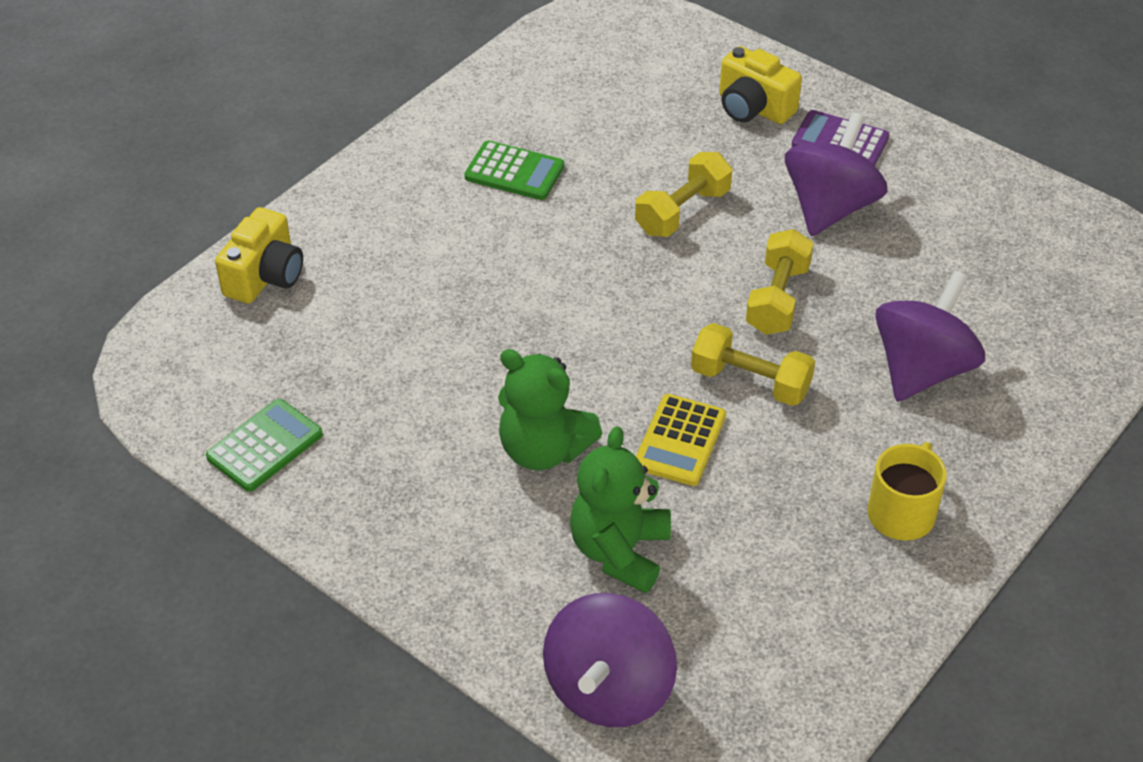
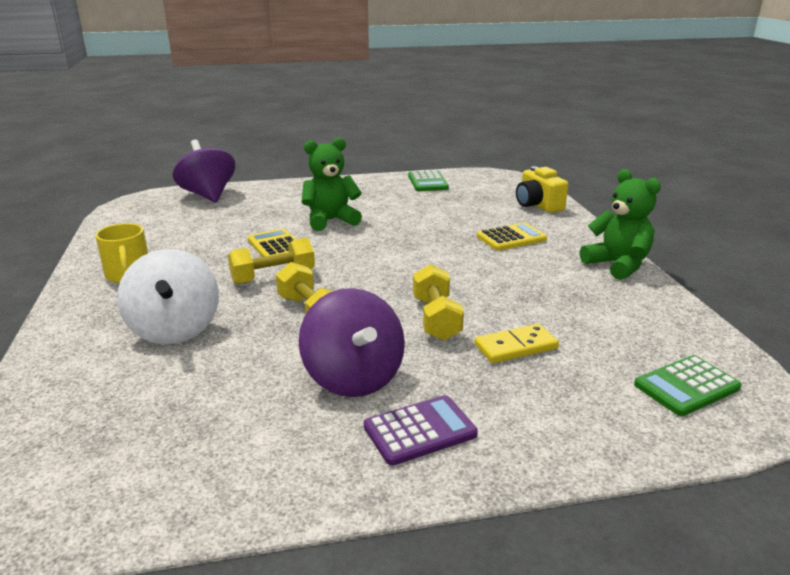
camera: 130 degrees right, 20 degrees down
(419, 250) = (511, 238): none -> yellow calculator
(514, 172) = (552, 283): green calculator -> green calculator (686, 386)
(619, 551) = (253, 215): green teddy bear -> green teddy bear (617, 265)
(671, 144) = (516, 347): none -> yellow domino
(753, 108) = (521, 409): yellow camera -> none
(922, 369) = (175, 329): purple spinning top -> white spinning top

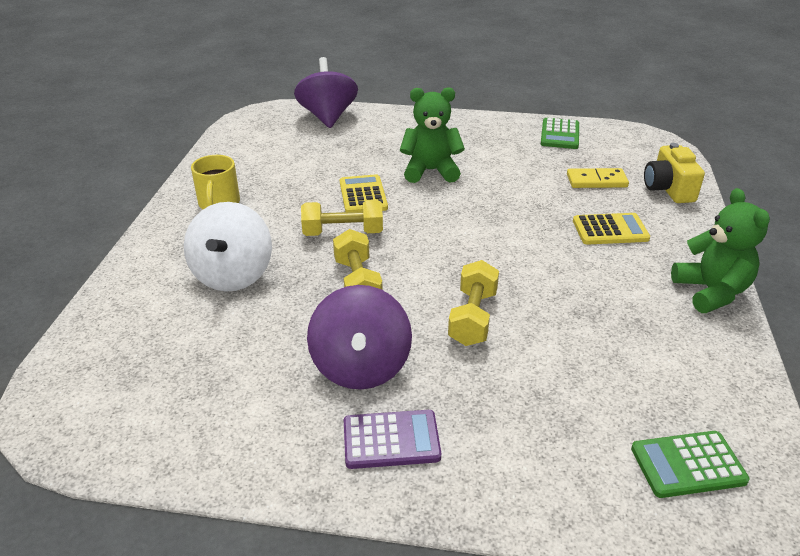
camera: 20 degrees right, 10 degrees up
(516, 347) = (534, 371): yellow domino -> yellow domino (596, 181)

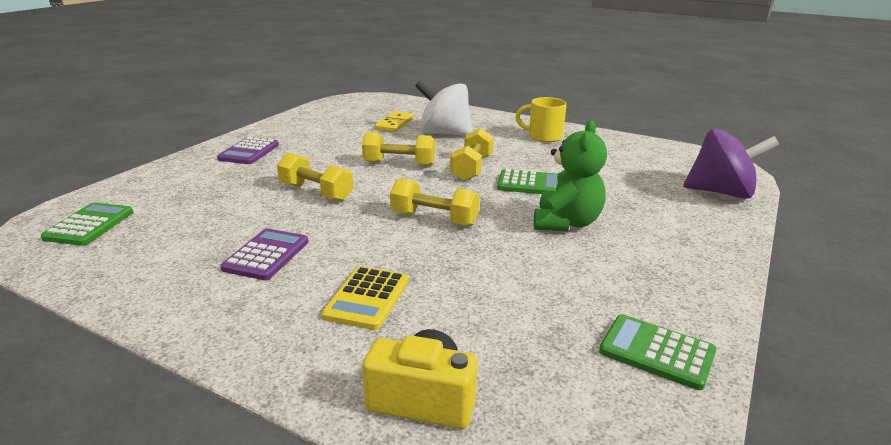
camera: 110 degrees right, 10 degrees down
(361, 367) = (314, 153): purple spinning top -> none
(363, 195) = (530, 184): yellow calculator -> green calculator
(473, 230) = (434, 219): none -> yellow dumbbell
(596, 181) = (487, 333): yellow domino -> yellow domino (394, 124)
(609, 298) = (266, 255): none -> purple calculator
(711, 292) = (198, 321): green teddy bear -> none

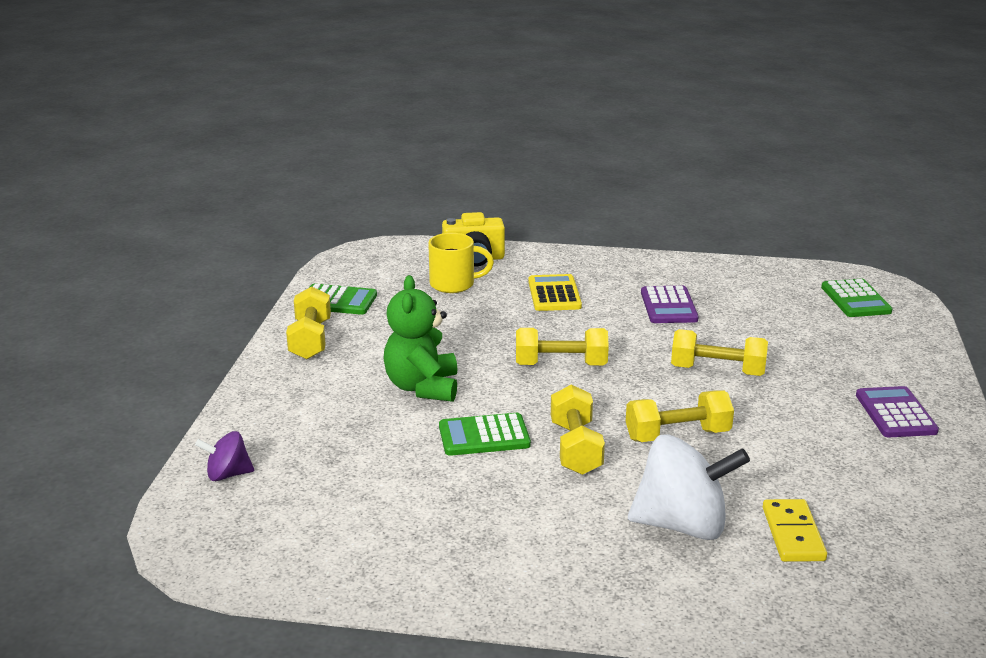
camera: 160 degrees right, 0 degrees up
(543, 137) = (509, 558): yellow mug -> yellow mug (454, 284)
(683, 294) = (310, 340): none -> yellow dumbbell
(721, 192) = (228, 474): purple spinning top -> purple spinning top, size x0.51

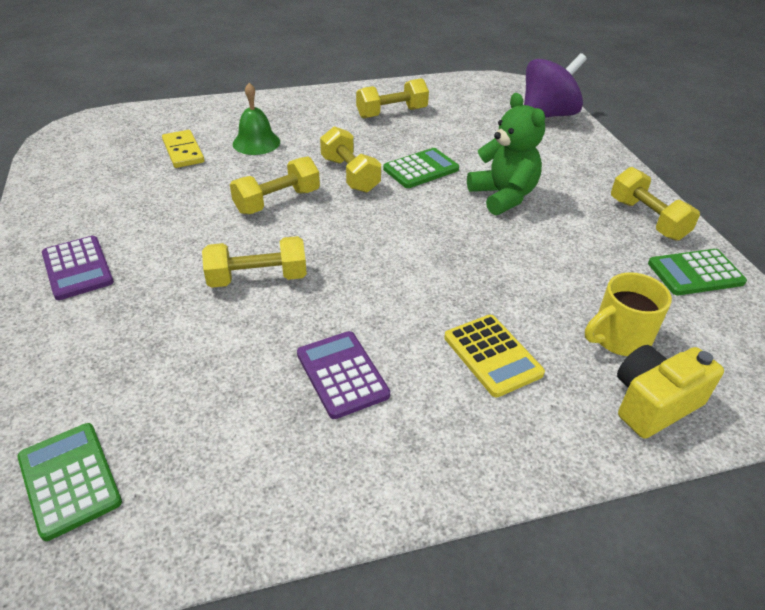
camera: 155 degrees right, 15 degrees up
(228, 474) = (547, 115): purple spinning top -> purple spinning top, size x1.97
(560, 365) = (411, 247): yellow dumbbell -> yellow dumbbell (392, 113)
(682, 525) = (256, 142): white spinning top -> green bell

